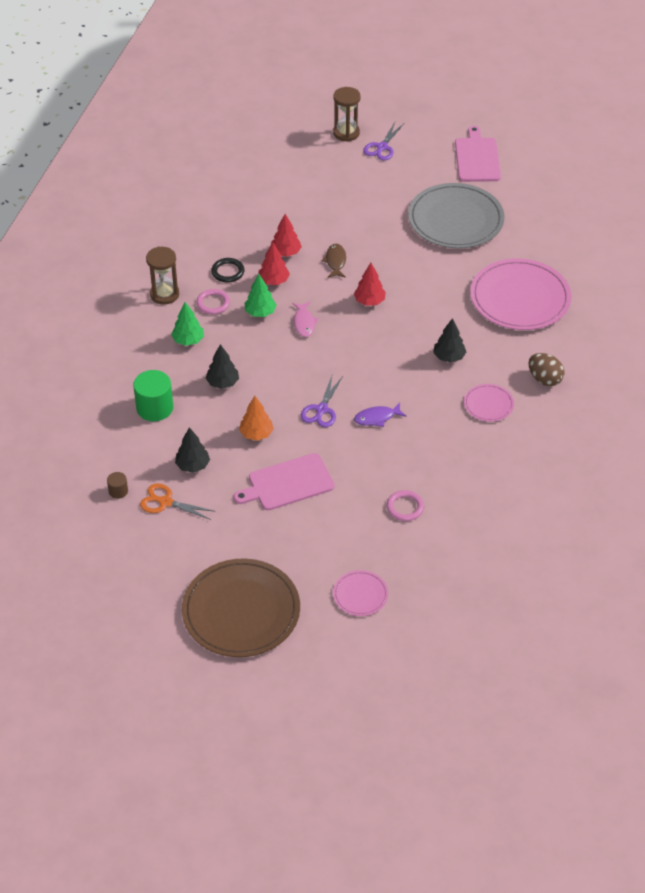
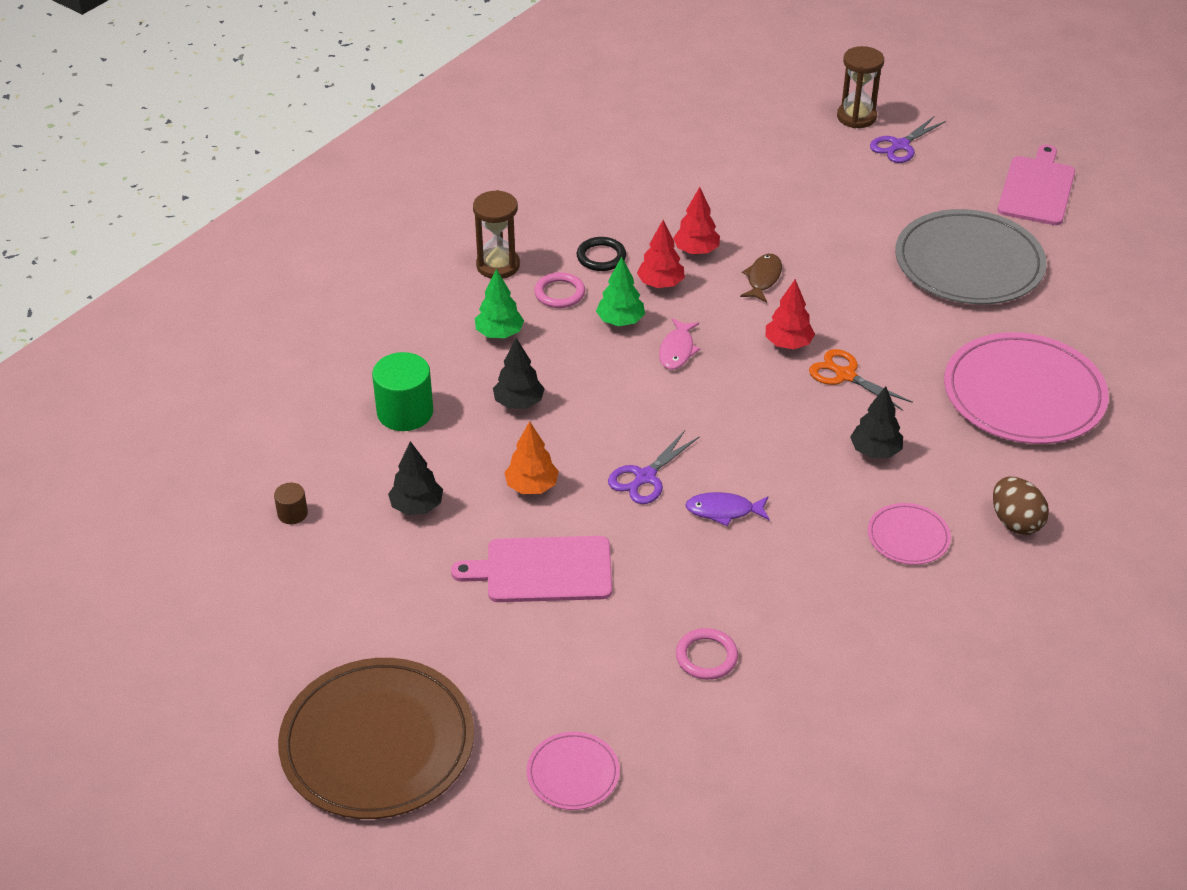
camera: 20 degrees right, 5 degrees down
(165, 502) = (351, 548): orange scissors -> orange scissors (845, 375)

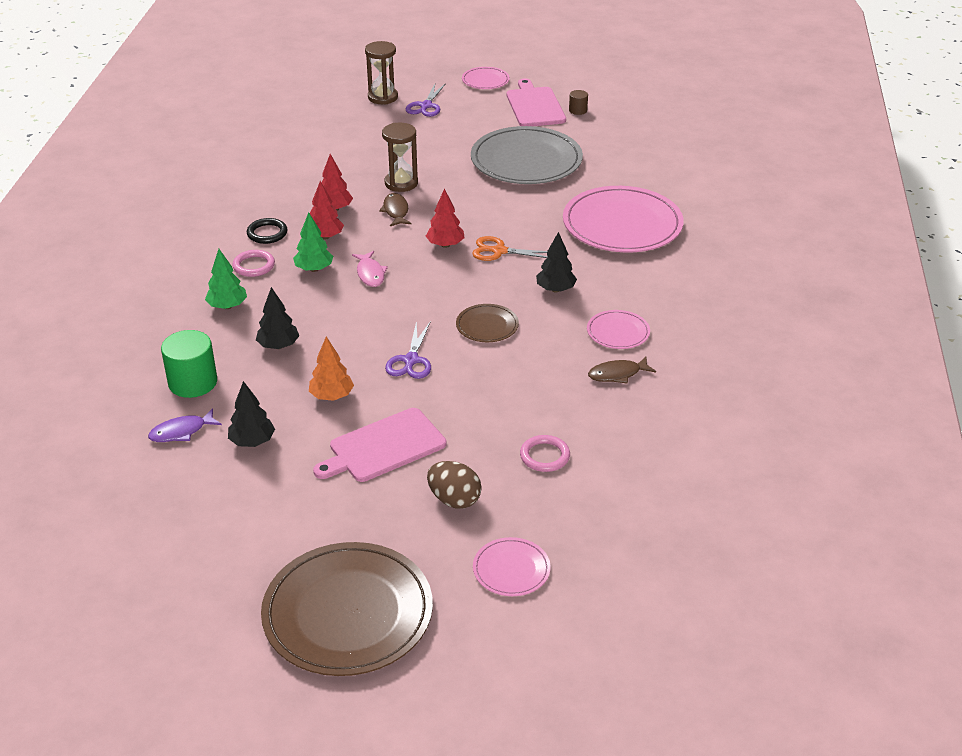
camera: 30 degrees left, 5 degrees down
(292, 513) = (153, 484): brown cylinder -> brown cylinder (578, 110)
(498, 265) = (191, 263): brown hourglass -> brown hourglass (401, 183)
(723, 511) = (483, 361): purple fish -> purple fish (181, 432)
(760, 467) = (487, 326): none -> brown plate
(866, 591) = (617, 374): none -> brown fish
(1000, 132) = (485, 80): none -> pink plate
(1015, 522) = (677, 299): brown egg -> brown egg (454, 500)

